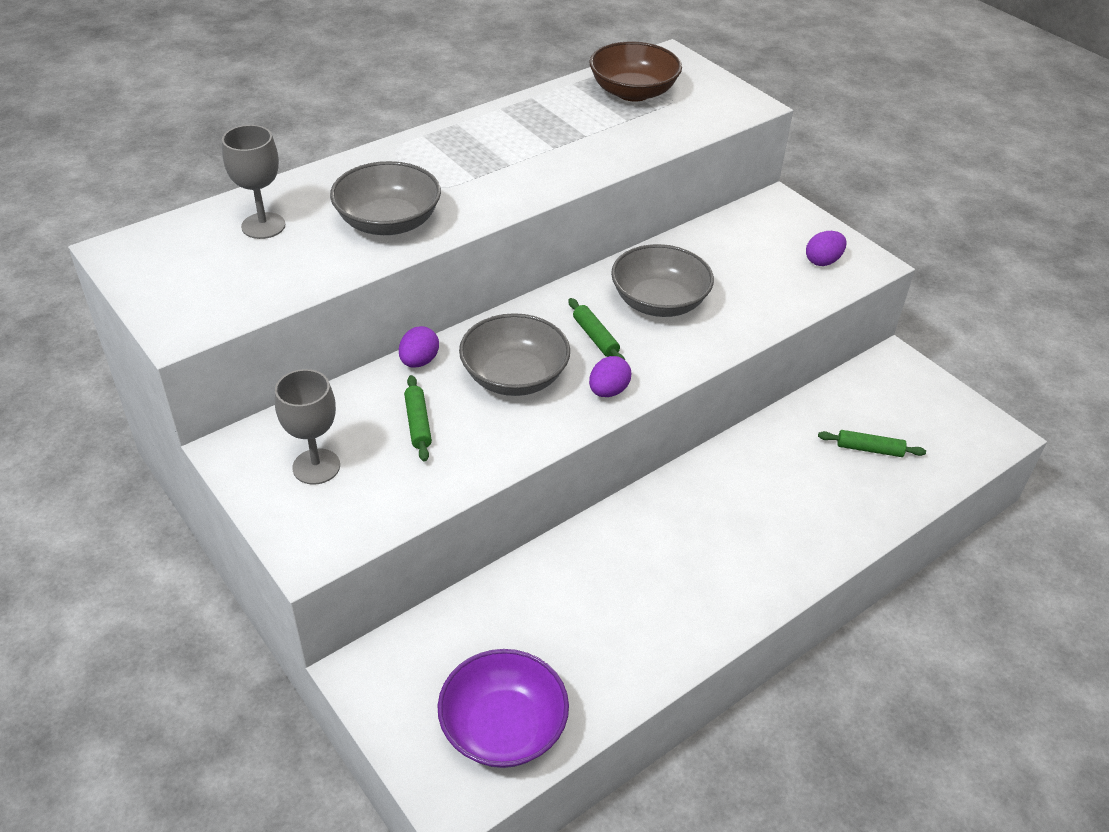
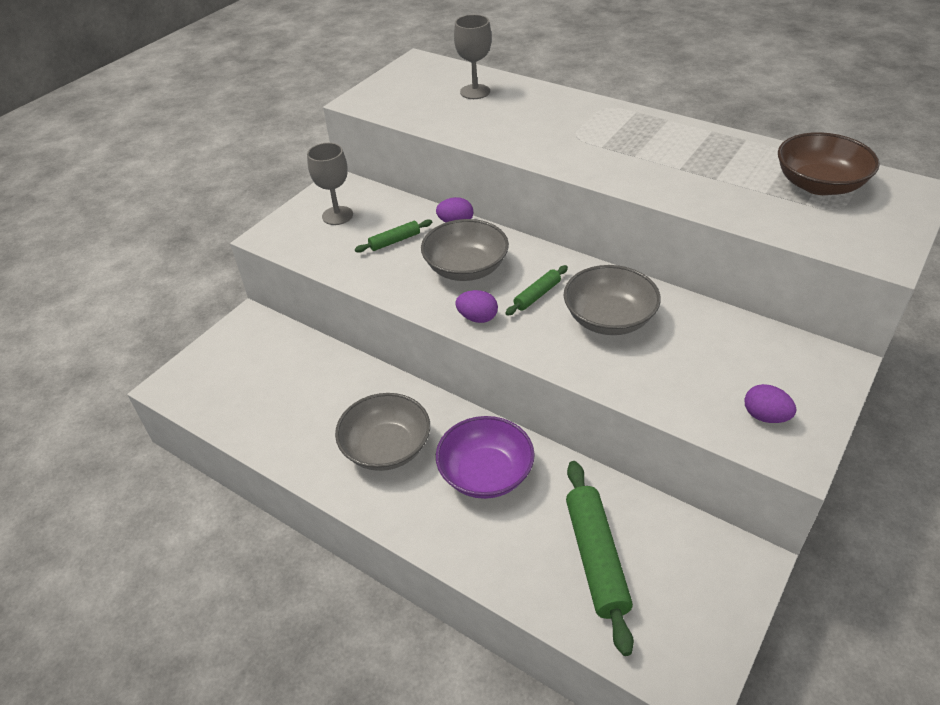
camera: 75 degrees right, 0 degrees up
(388, 222) = (514, 130): grey bowl -> grey bowl (386, 448)
(503, 727) = (222, 392): purple bowl -> purple bowl (485, 473)
(869, 449) = (596, 558): green rolling pin -> green rolling pin, size x1.94

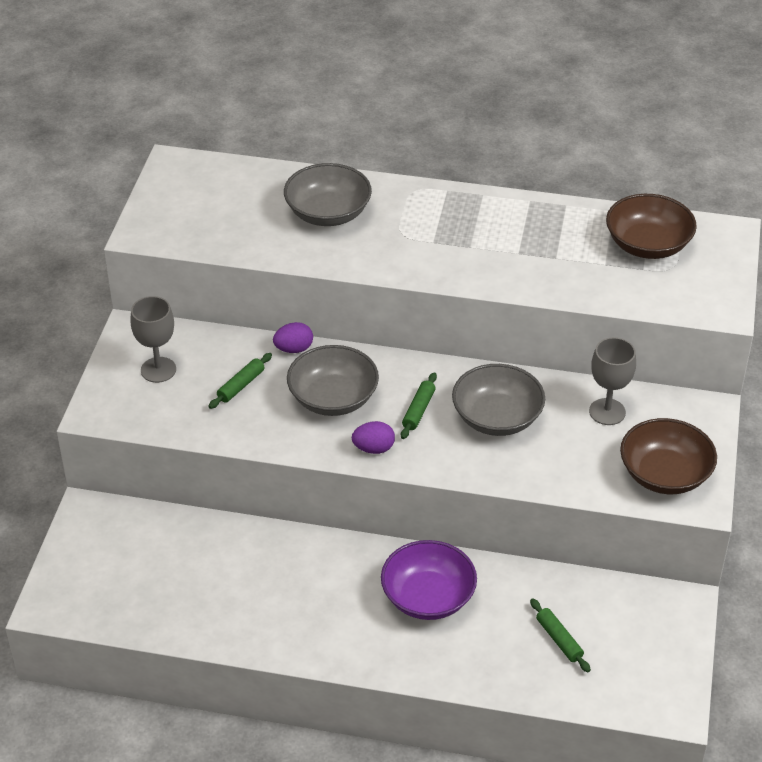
camera: 25 degrees left, 0 degrees up
(386, 448) = (320, 601): grey bowl -> grey bowl (328, 213)
(475, 92) = (265, 196): grey goblet -> grey goblet (607, 412)
(596, 558) = (559, 639): green rolling pin -> green rolling pin, size x0.52
(765, 416) = (664, 474): purple egg -> brown bowl

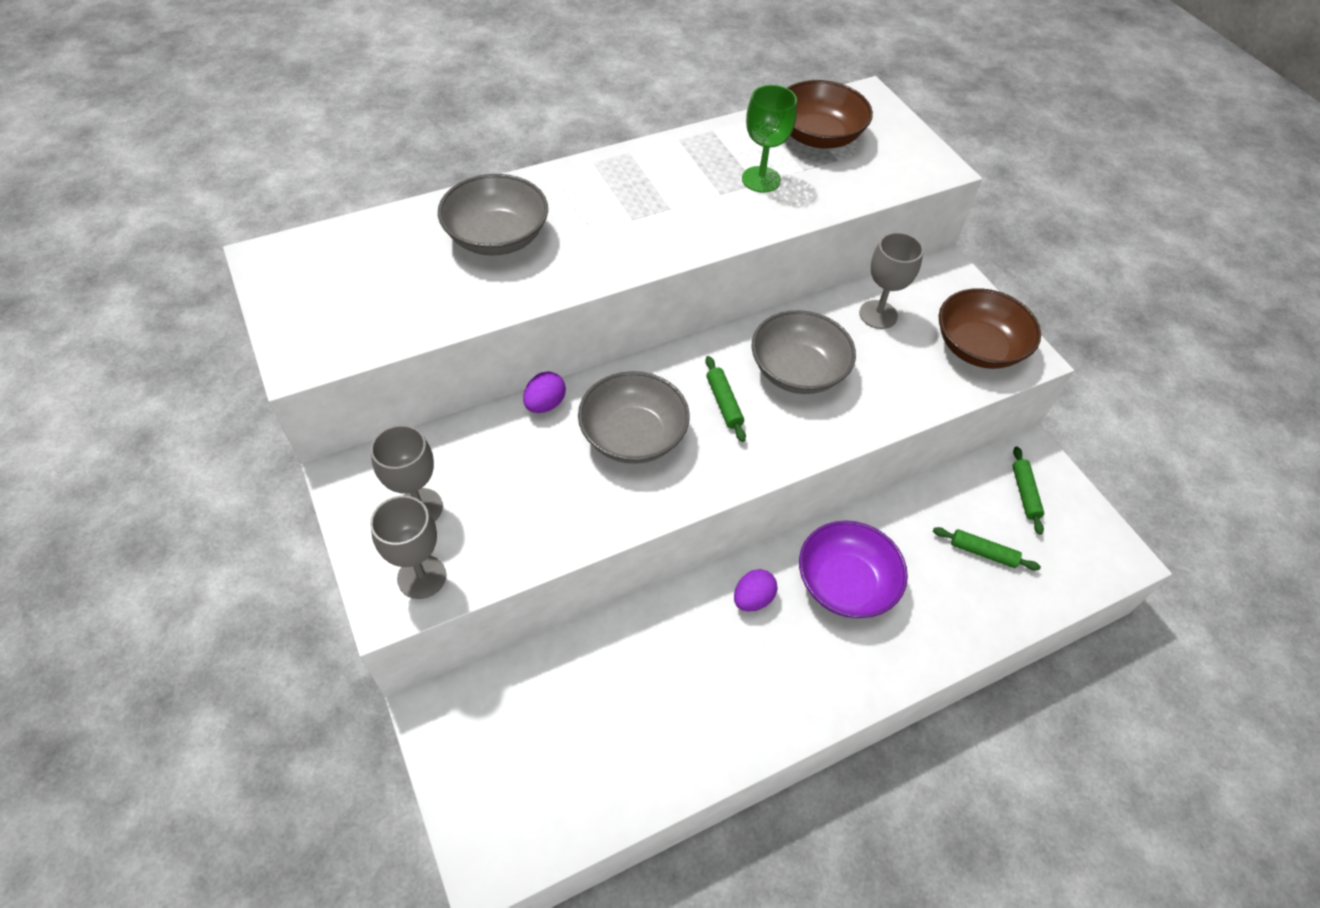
camera: 40 degrees left, 10 degrees up
(125, 408) = (422, 577): none -> grey goblet
(241, 385) = (527, 475): green rolling pin -> green rolling pin (1024, 493)
(373, 448) = (722, 467): purple egg -> purple egg (752, 599)
(562, 257) = (761, 179): none -> green goblet

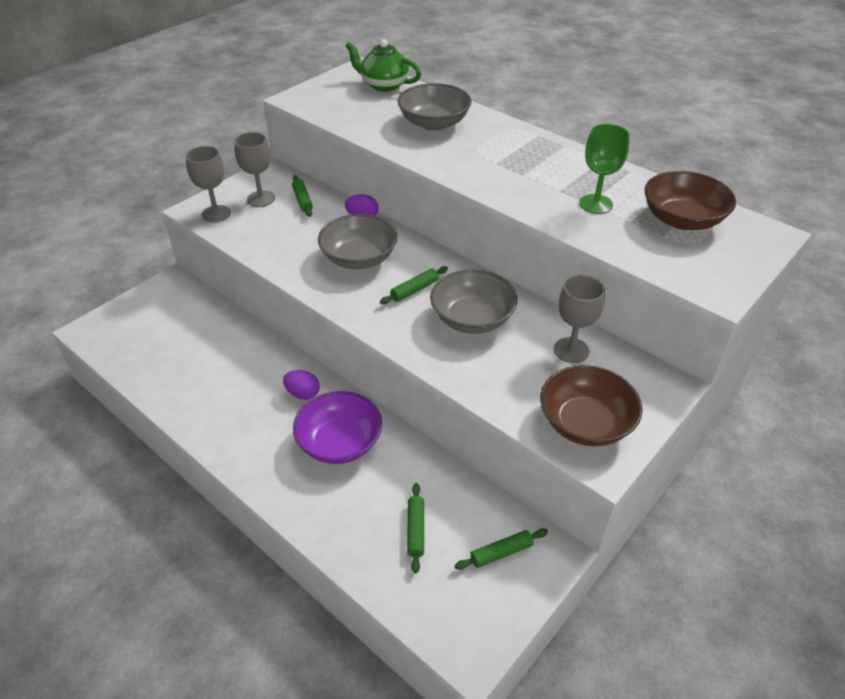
camera: 70 degrees right, 10 degrees down
(346, 249) = (383, 85): none -> green teapot
(458, 458) = (302, 200): none -> green rolling pin

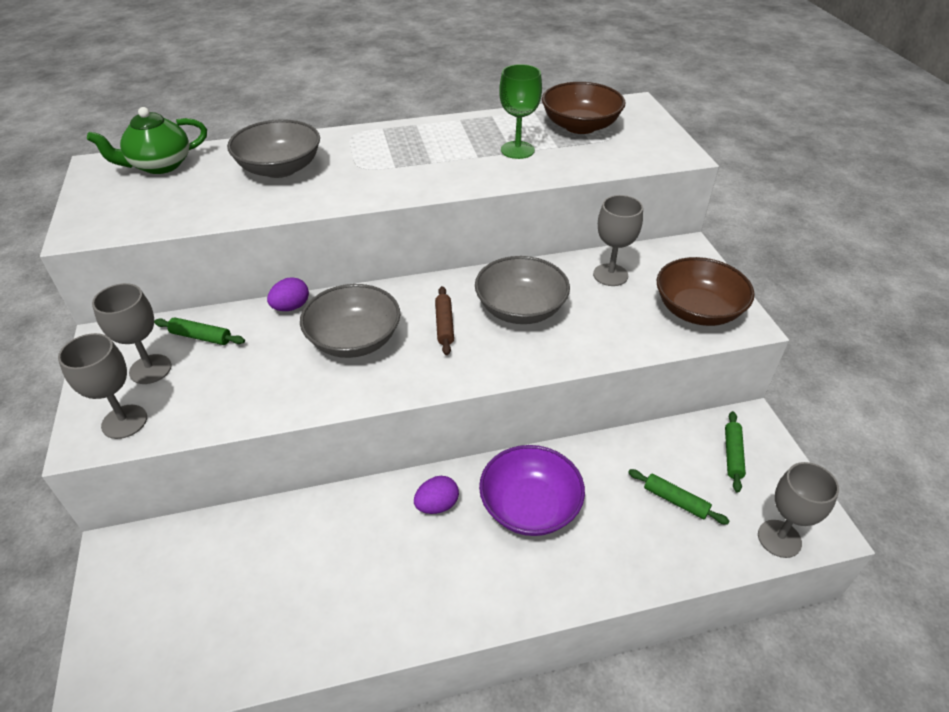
camera: 55 degrees left, 0 degrees up
(414, 290) = (444, 325): green rolling pin -> brown rolling pin
(433, 621) = (779, 538): none -> grey goblet

